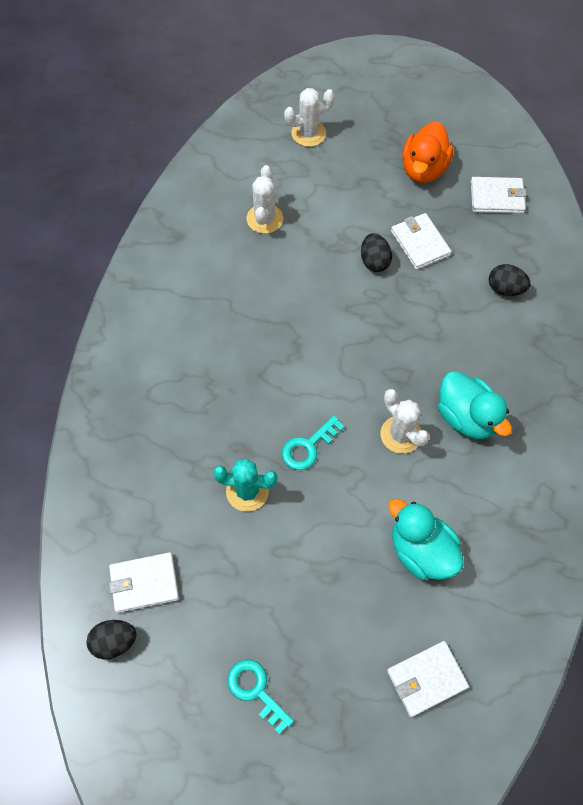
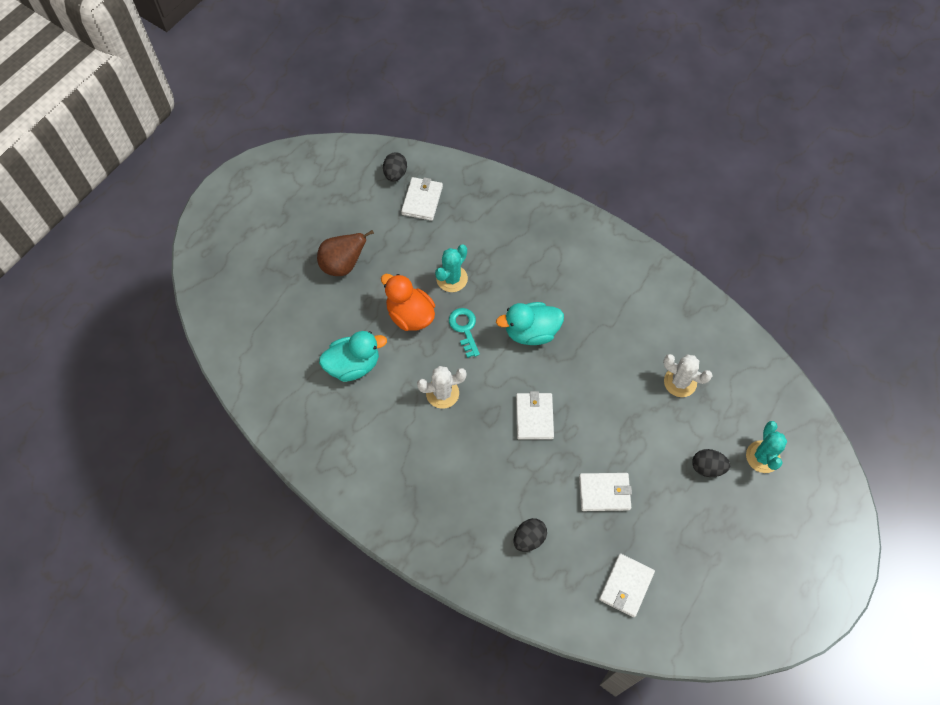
camera: 115 degrees right, 0 degrees up
(256, 690) = (324, 235): turquoise key -> none
(291, 638) = (343, 265): none -> brown pear
(308, 133) = (762, 457): white cactus -> turquoise cactus
(374, 261) = (602, 447): black egg -> black egg (707, 467)
(423, 169) = (684, 537): orange duck -> orange duck (410, 315)
(426, 679) = (275, 328): white wallet -> white wallet (534, 417)
(467, 417) = (432, 446): turquoise duck -> turquoise duck (531, 332)

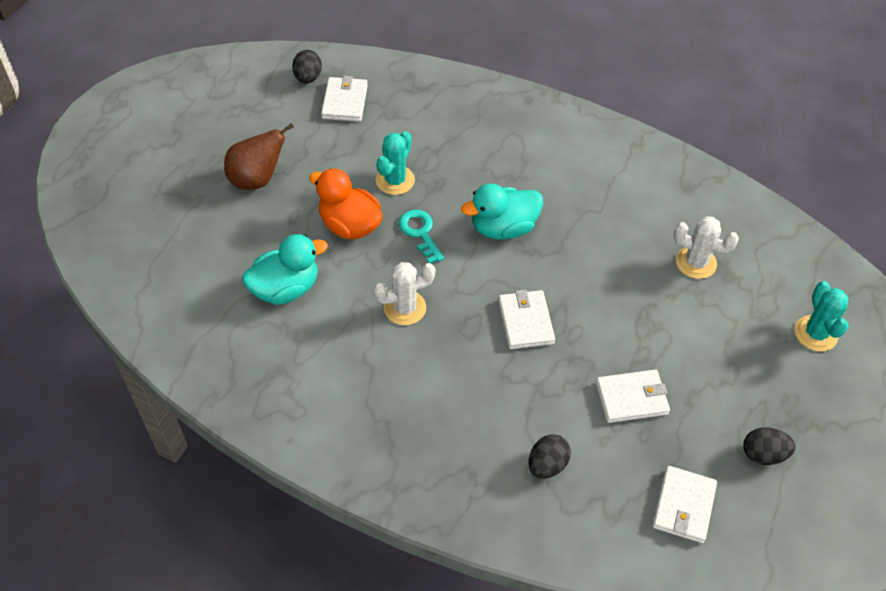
camera: 10 degrees left, 10 degrees down
(707, 467) = (752, 353): black egg -> black egg (763, 454)

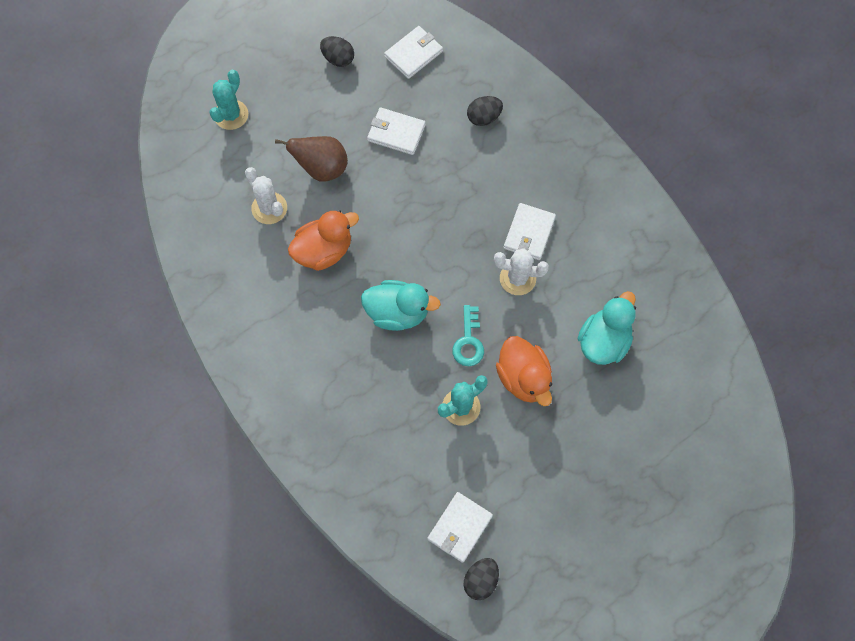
camera: 150 degrees left, 15 degrees up
(257, 179) = (583, 470): brown pear -> brown pear (322, 168)
(285, 288) = (603, 341): turquoise duck -> turquoise duck turned 120 degrees clockwise
(526, 321) = (432, 223): white wallet -> white wallet (529, 233)
(612, 248) = (324, 251): none -> orange duck

